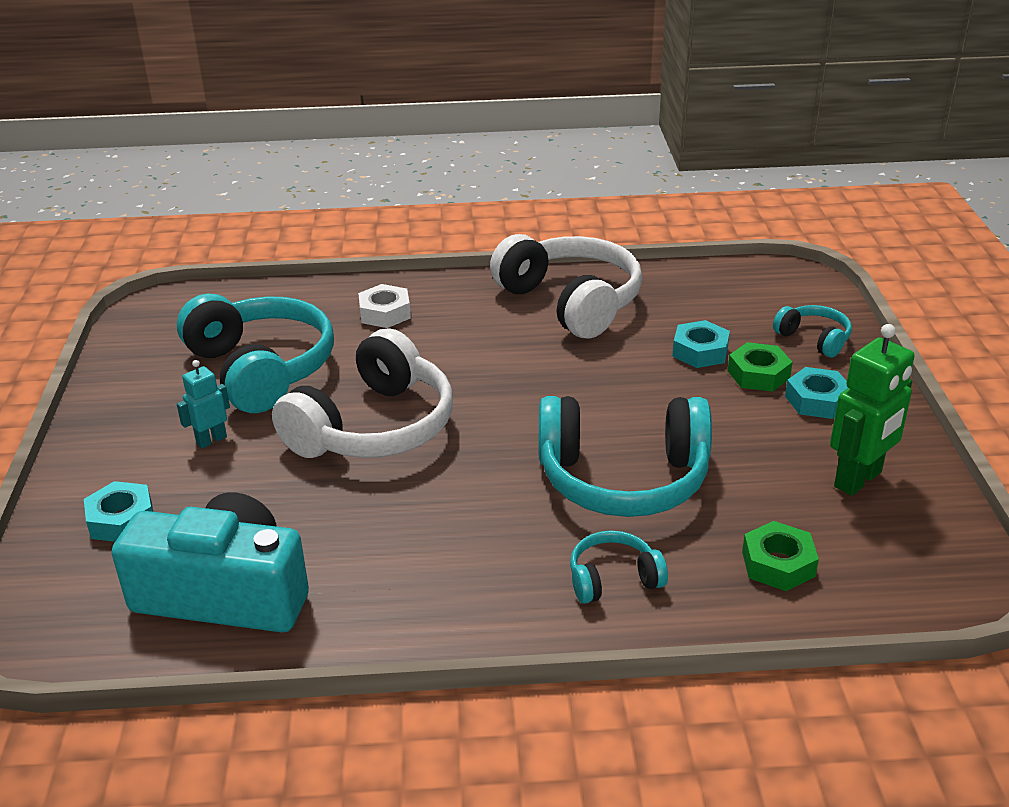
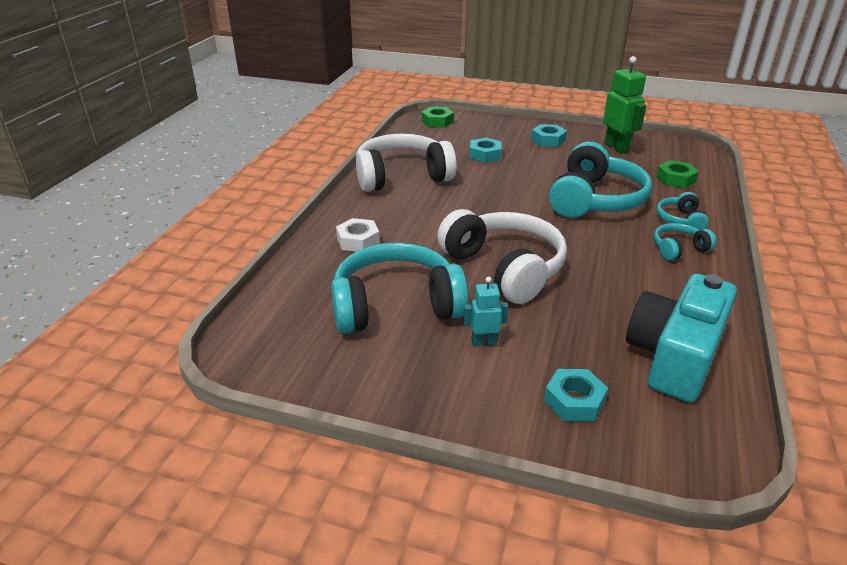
camera: 70 degrees left, 0 degrees up
(211, 440) = (484, 342): turquoise robot -> turquoise robot turned 105 degrees clockwise
(758, 374) = (516, 147): green nut -> green nut (437, 121)
(814, 339) = (492, 127): turquoise headphones -> turquoise headphones (678, 249)

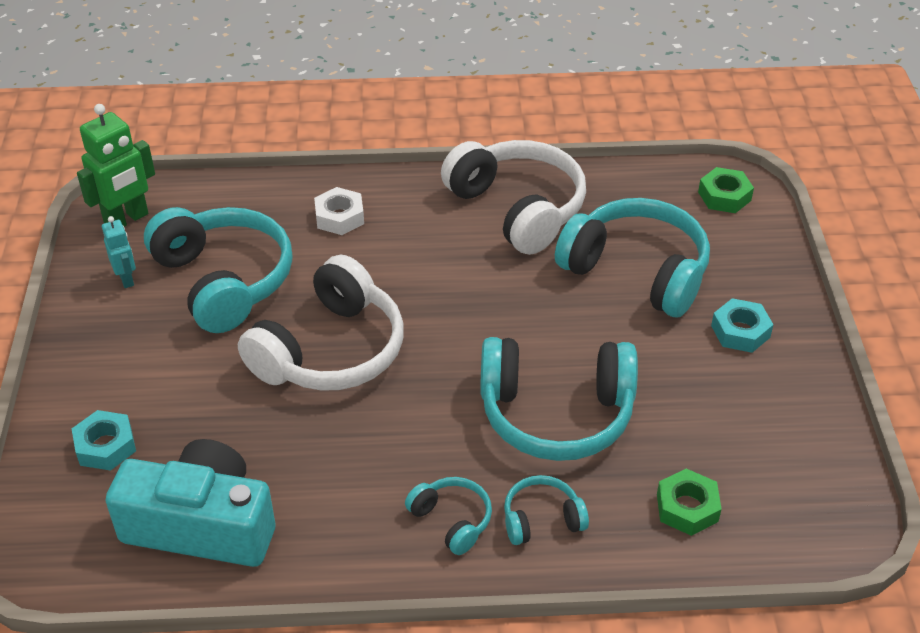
camera: 70 degrees right, 10 degrees up
(484, 342) = (181, 361): turquoise robot -> turquoise robot (126, 279)
(485, 155) = (637, 271): turquoise nut -> turquoise headphones
(617, 148) = (768, 421): green robot -> green robot (127, 220)

